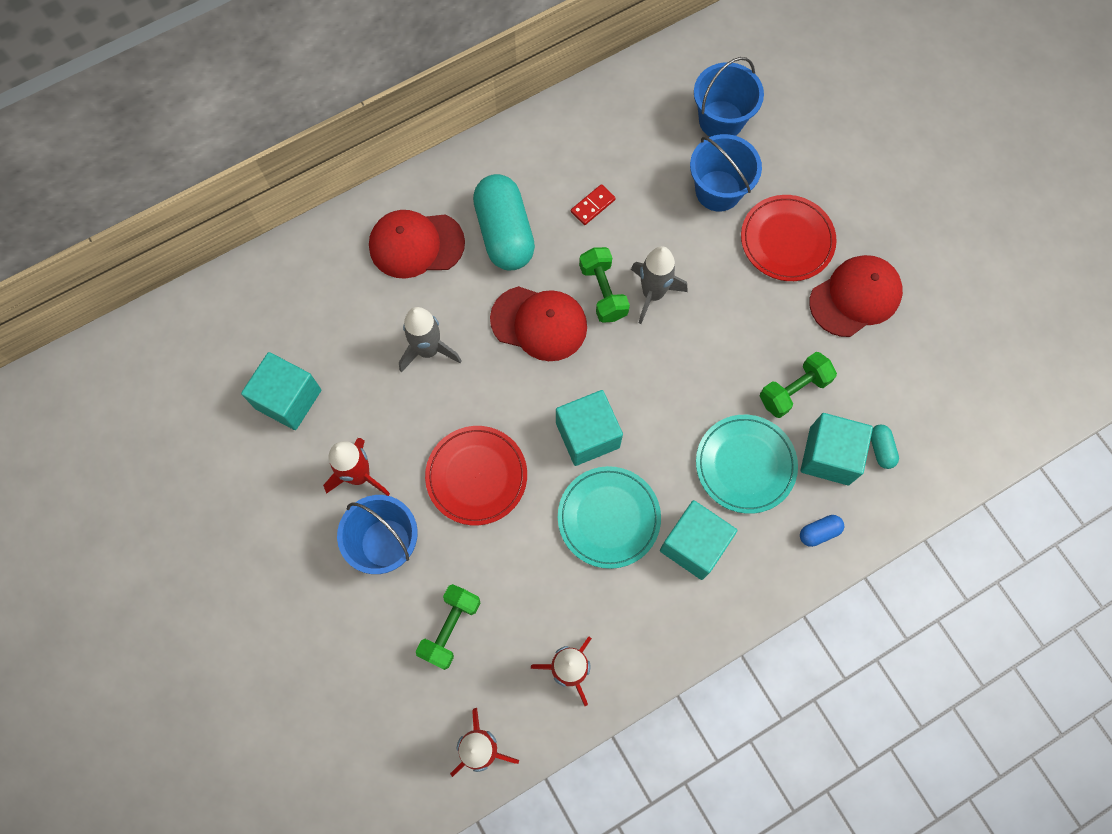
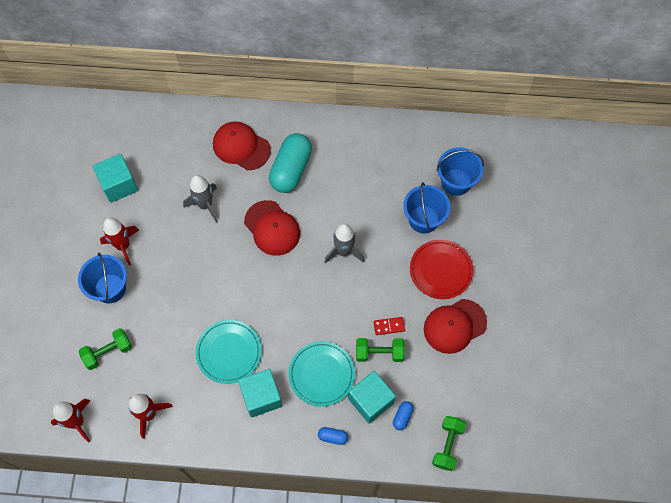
camera: 35 degrees right, 5 degrees down
(476, 476) = (179, 285): red plate -> none
(587, 435) = (251, 302): turquoise cube -> none
(593, 206) = (348, 184): red domino -> red domino (389, 326)
(603, 292) = (318, 233): green dumbbell -> green dumbbell (447, 445)
(855, 297) = (454, 326): red cap -> red cap turned 150 degrees clockwise
(881, 449) = (402, 417): turquoise capsule -> blue capsule

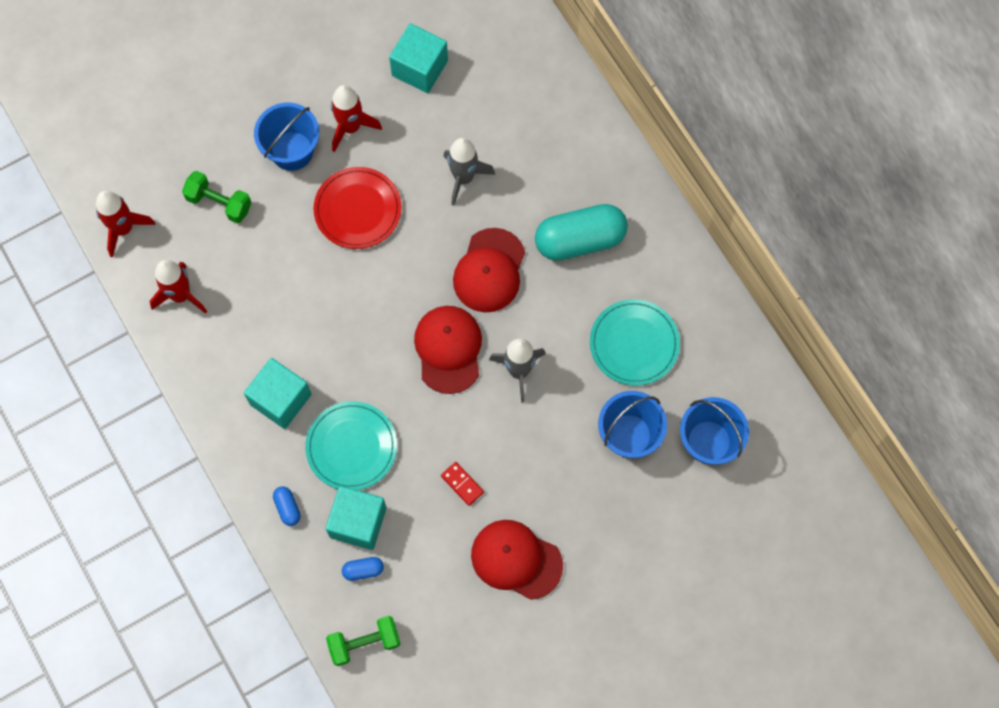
camera: 55 degrees right, 5 degrees up
(229, 352) = (307, 328): turquoise plate -> turquoise plate (634, 344)
(241, 147) = (567, 164): red cap -> red cap (448, 349)
(379, 353) = (422, 494): green dumbbell -> none
(440, 270) = (576, 498): red plate -> red plate (358, 209)

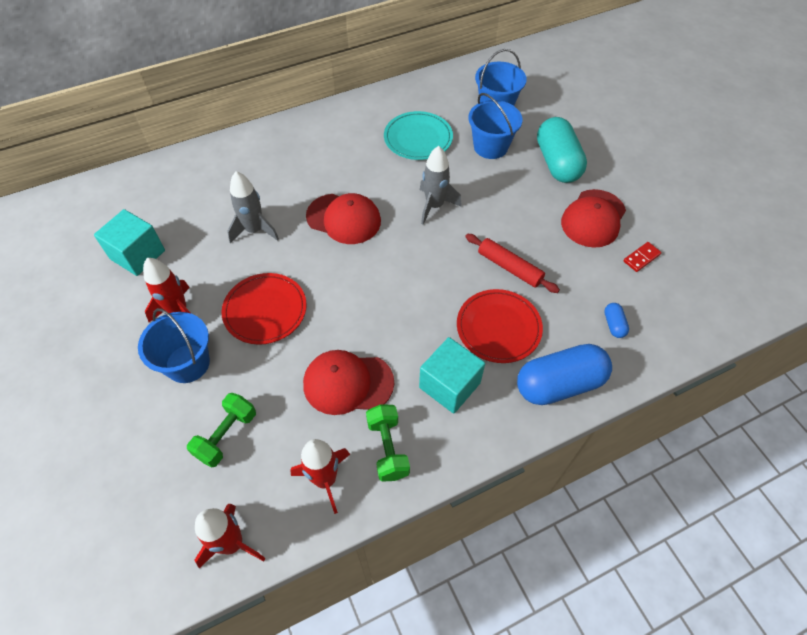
camera: 85 degrees left, 15 degrees down
(287, 508) = (559, 384): blue capsule -> blue capsule, size x2.37
(351, 447) = (498, 328): turquoise plate -> red plate
(358, 522) = (569, 326): turquoise cube -> none
(364, 643) = (680, 327): green dumbbell -> green dumbbell (388, 448)
(433, 459) = (509, 267): none -> red rolling pin
(448, 349) = (411, 251): red cap -> red cap (348, 383)
(462, 484) = (531, 249): red domino -> red domino (641, 258)
(580, 240) = (328, 162): turquoise capsule -> turquoise capsule (557, 163)

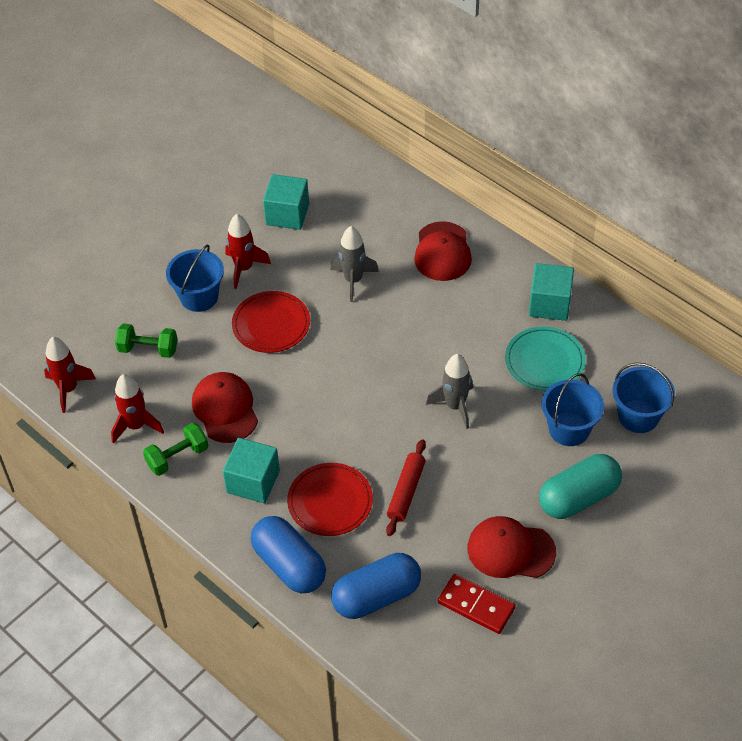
camera: 70 degrees right, 5 degrees down
(344, 219) = (401, 340): red cap -> red cap (442, 252)
(363, 117) = (549, 304): none -> turquoise cube
(613, 324) = (376, 596): blue capsule -> blue capsule, size x2.37
(641, 258) = (476, 605): red domino -> red domino, size x1.72

